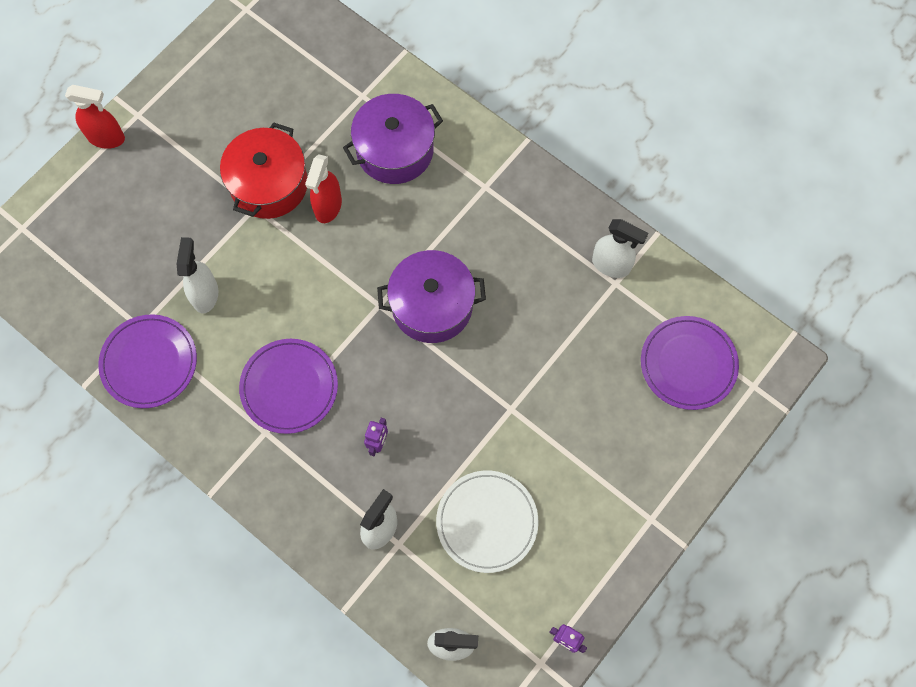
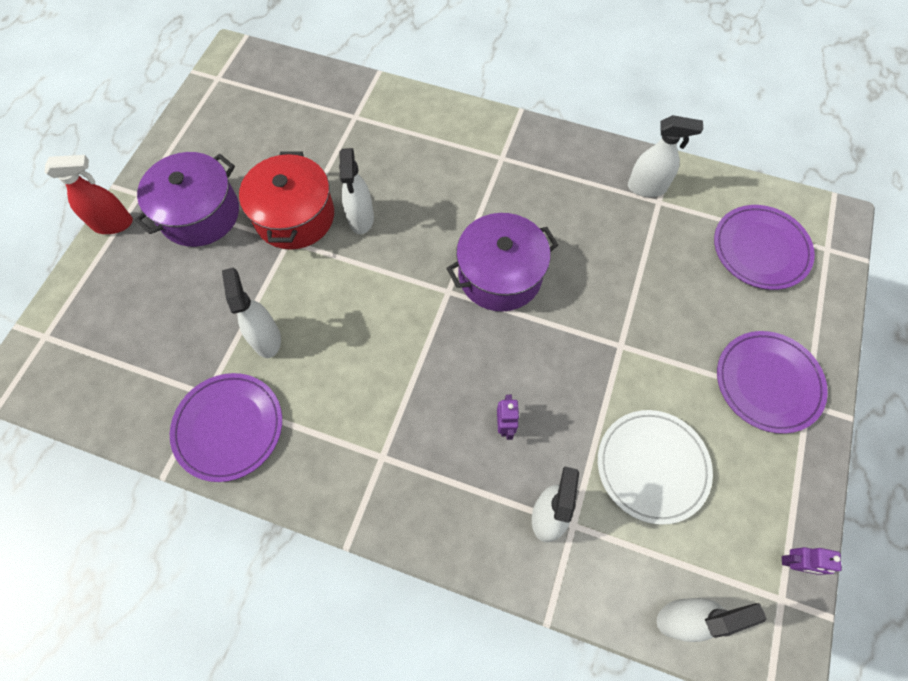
camera: 20 degrees left, 5 degrees down
(289, 387) = (389, 401): purple plate -> purple plate (768, 383)
(328, 207) = (361, 219): red spray bottle -> white spray bottle
(395, 150) = (404, 152): purple pot -> purple pot (200, 214)

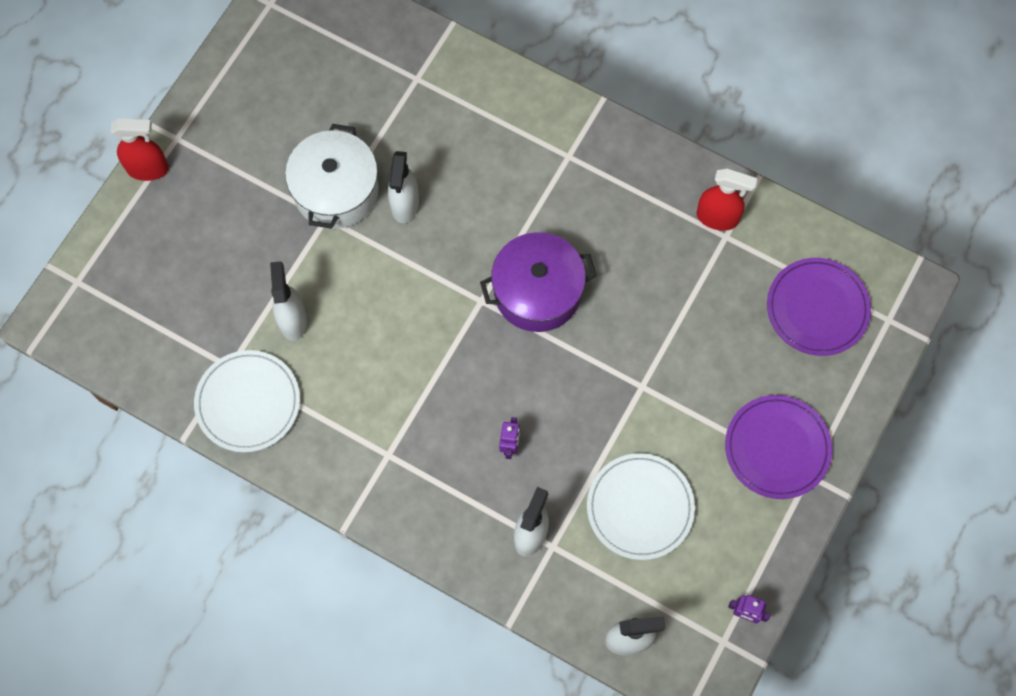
camera: 10 degrees right, 5 degrees up
(200, 214) = (238, 171): purple pot -> none
(229, 427) = (248, 402): purple plate -> white plate
(295, 216) = (336, 190): red pot -> white pot
(647, 187) = (717, 218): white spray bottle -> red spray bottle

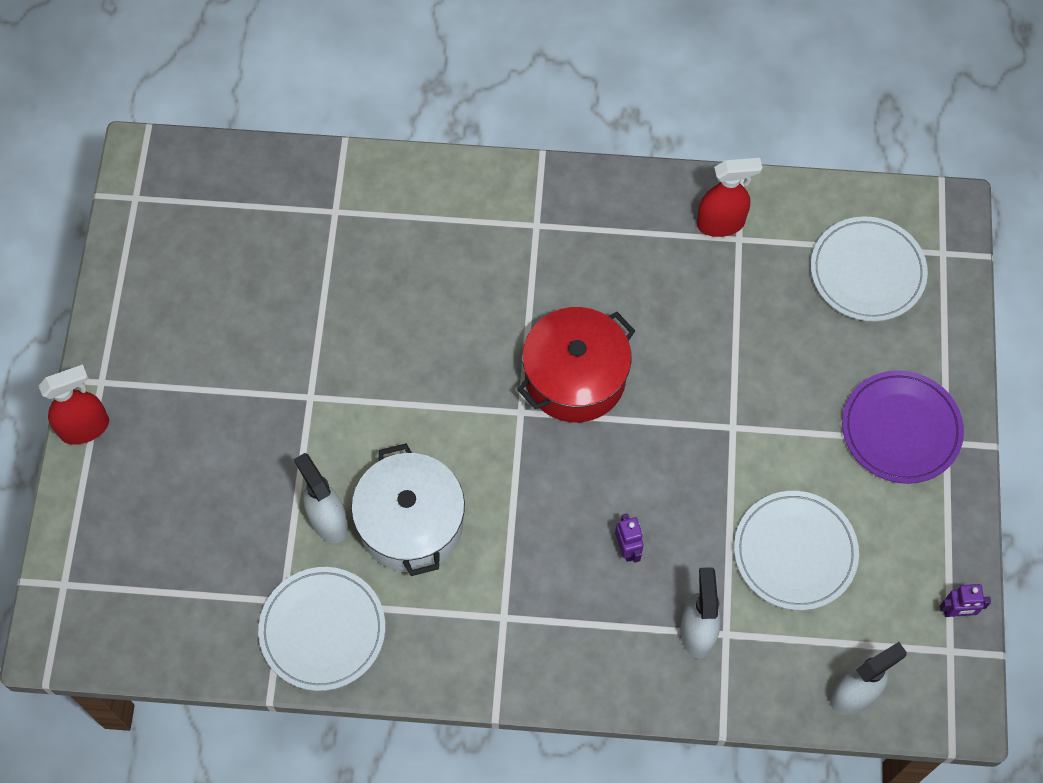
camera: 25 degrees left, 5 degrees down
(336, 190) = (306, 363): white pot -> white pot (411, 523)
(405, 205) = (389, 347): white spray bottle -> none
(537, 292) = (575, 377): purple pot -> red pot
(817, 308) = (867, 272): purple plate -> white plate

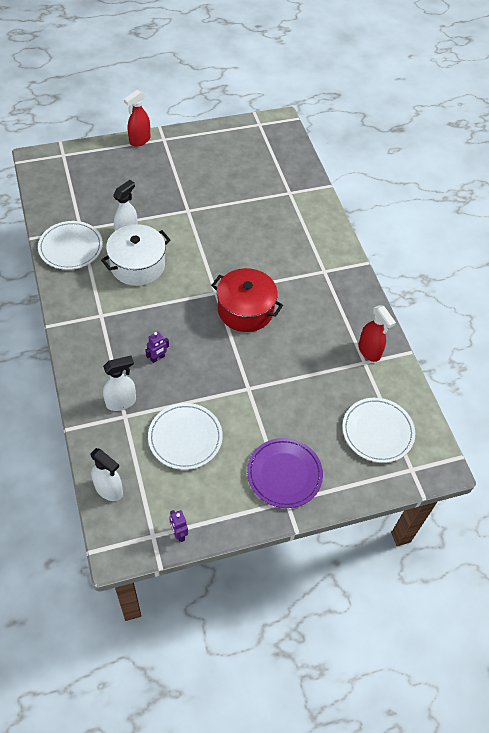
camera: 65 degrees right, 10 degrees down
(85, 428) = (139, 140): red spray bottle -> red spray bottle turned 90 degrees clockwise

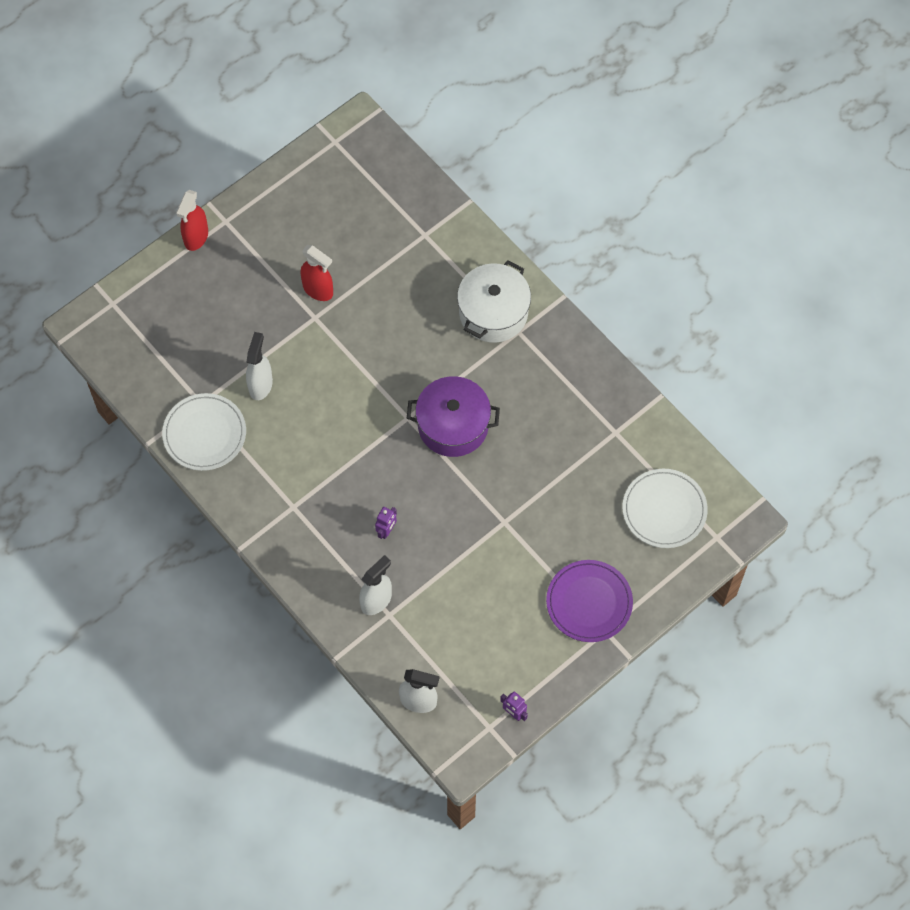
camera: 20 degrees left, 10 degrees up
(137, 265) = (297, 422): white pot -> white pot (493, 312)
(185, 437) = (466, 609): white plate -> none
(245, 310) = (453, 425): red pot -> purple pot
(369, 351) = (615, 416): red spray bottle -> red spray bottle (318, 290)

